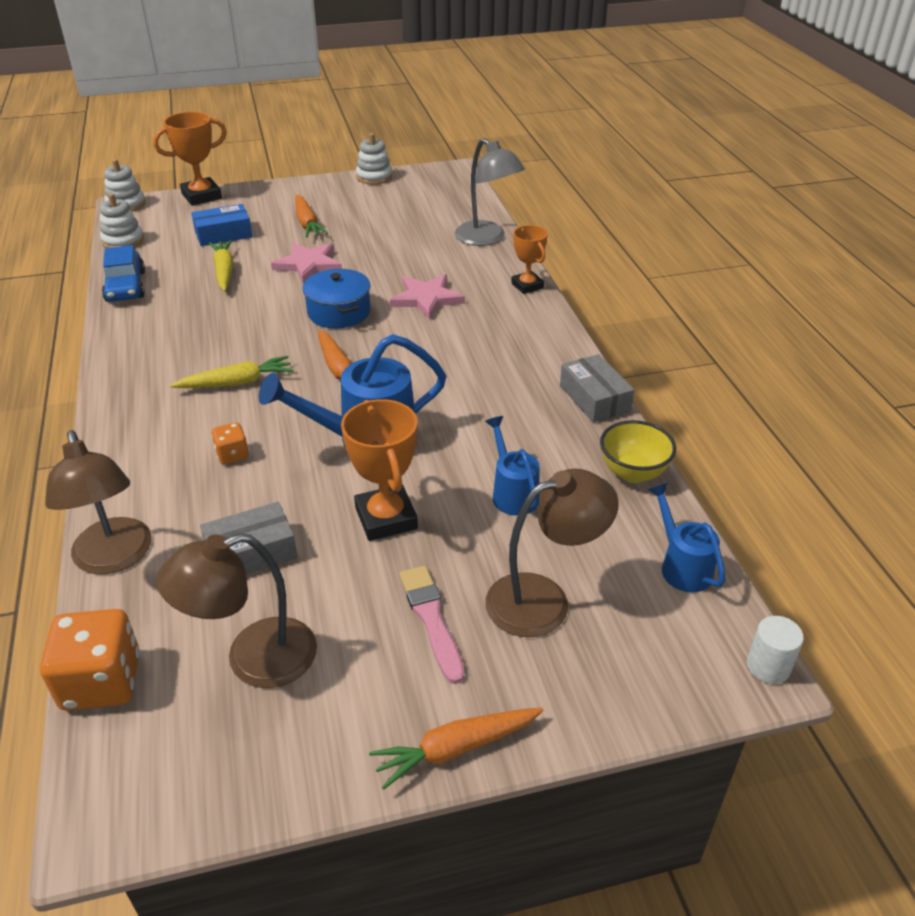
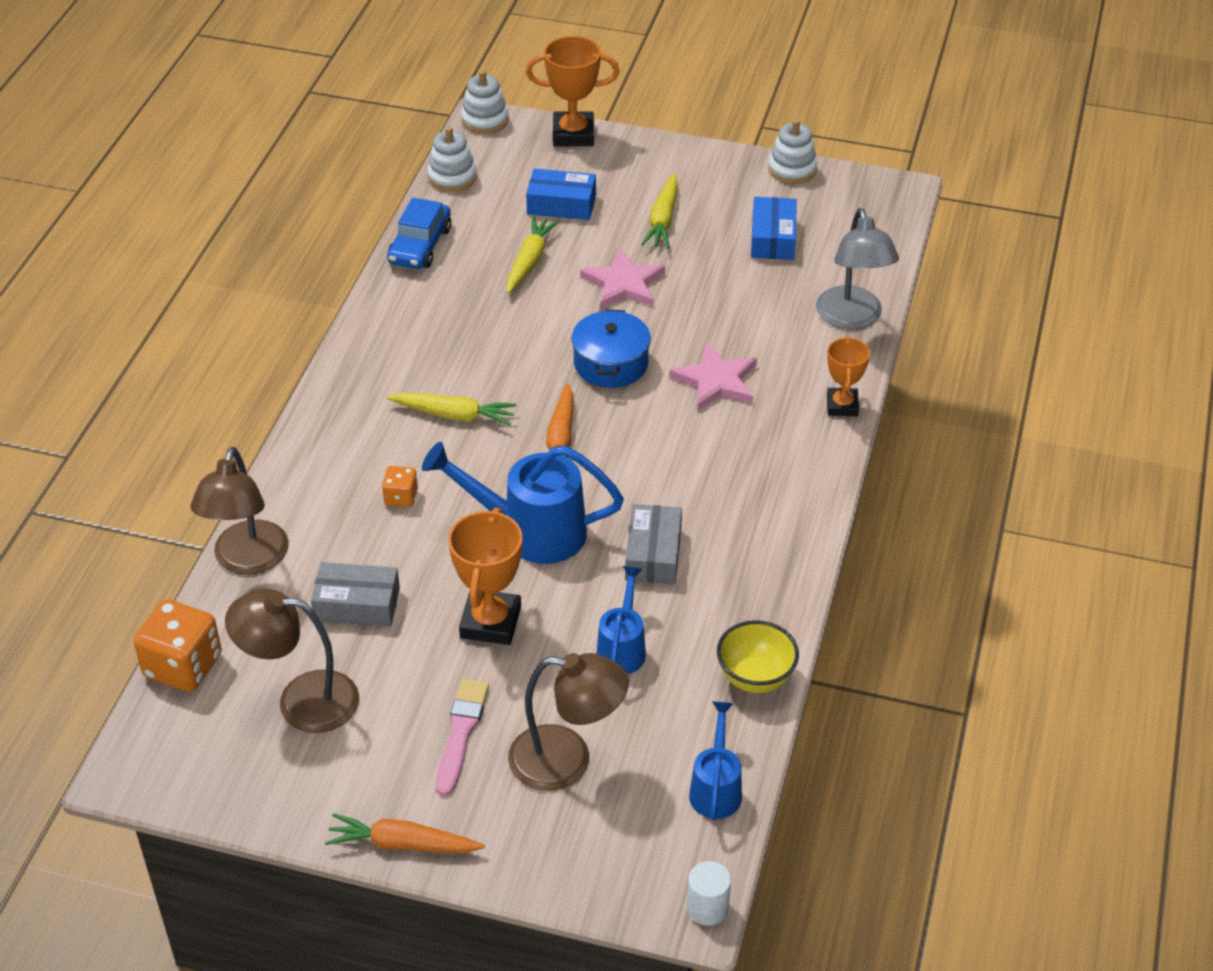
camera: 30 degrees right, 5 degrees up
(307, 223) = (663, 220): orange carrot -> yellow carrot
(394, 213) = (773, 238): none -> blue box
(594, 398) = (791, 580): grey box -> grey box (653, 554)

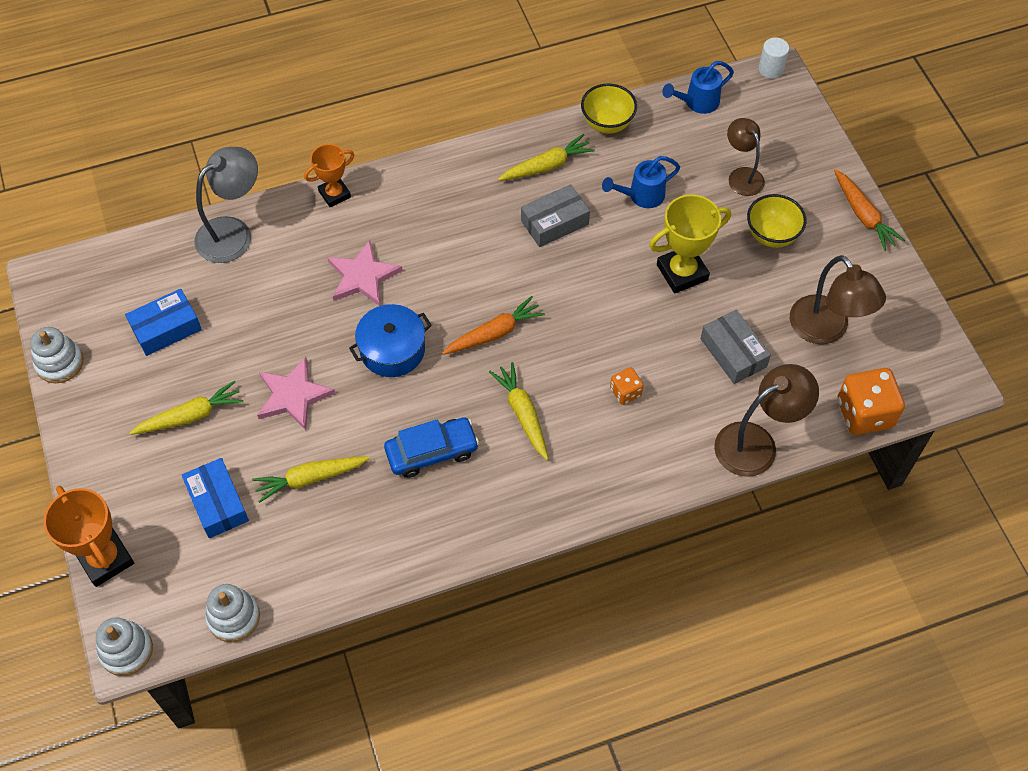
camera: 125 degrees left, 15 degrees up
(420, 246) = (347, 575): blue car -> blue car (432, 452)
(461, 733) = (771, 235): pink brush -> yellow bowl
(491, 622) = (682, 272): orange trophy -> yellow trophy
(531, 531) = (591, 297): blue watering can -> none
(567, 760) = (742, 175): brown lamp -> brown lamp, size x0.66
(738, 589) = (547, 166): none -> yellow carrot

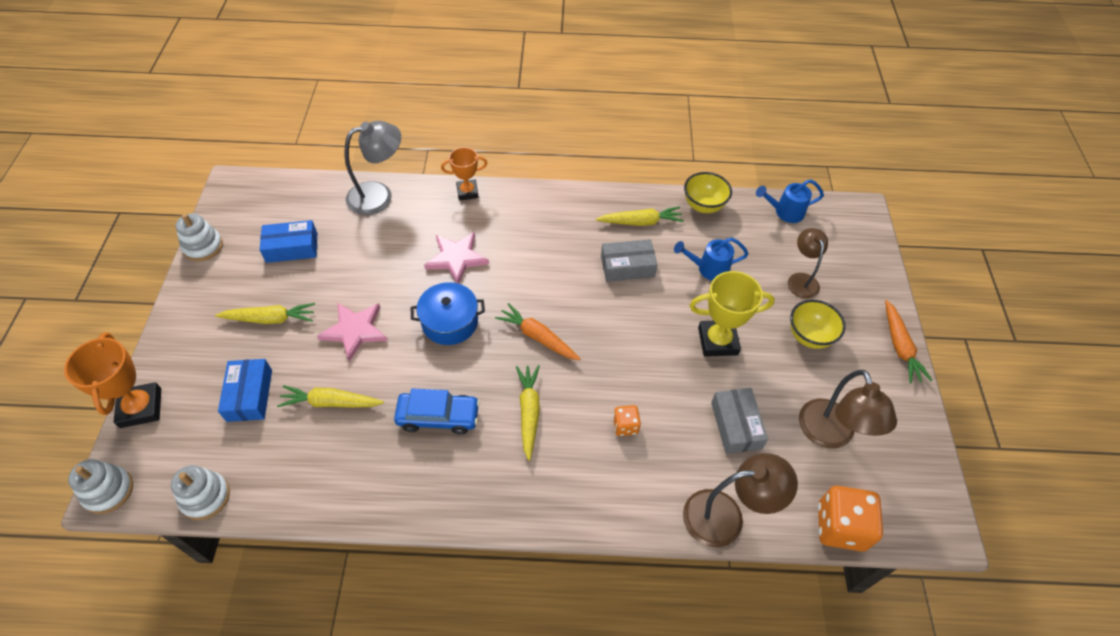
camera: 20 degrees right, 5 degrees down
(494, 333) = (537, 337): orange carrot -> orange carrot turned 135 degrees counterclockwise
(771, 69) = (857, 205): white cylinder -> none

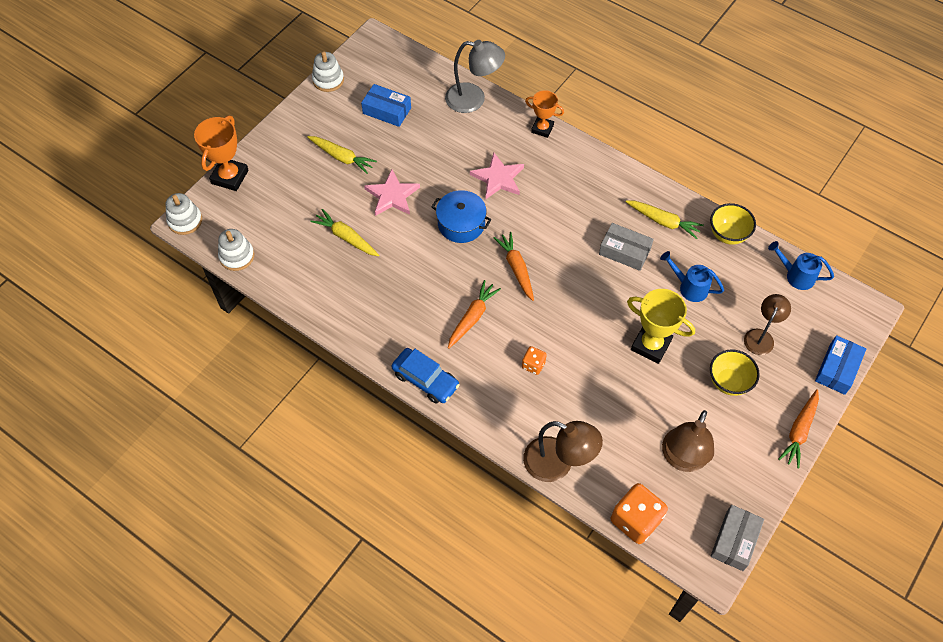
camera: 35 degrees right, 5 degrees up
(249, 395) = (299, 204): blue box -> blue box (837, 369)
(438, 417) = (409, 286): blue car -> blue car (425, 380)
(529, 412) = (472, 317): yellow carrot -> orange carrot
(736, 425) = (615, 411): grey box -> grey box (734, 540)

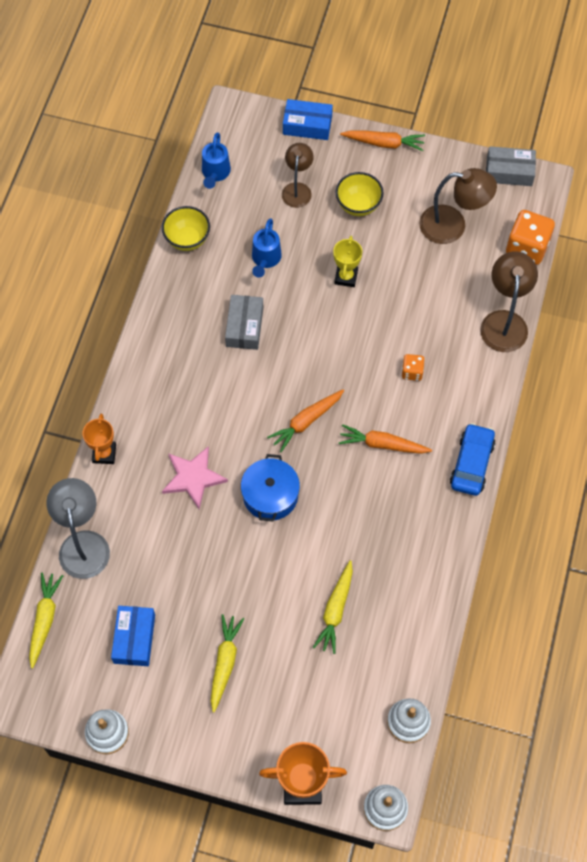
camera: 110 degrees left, 5 degrees up
(392, 195) = (259, 583): pink star -> none
(651, 345) = (346, 277): yellow trophy -> yellow trophy, size x0.65
(663, 221) = (192, 300): yellow carrot -> yellow carrot (44, 619)
(761, 336) = (297, 189): brown lamp -> brown lamp turned 90 degrees clockwise

